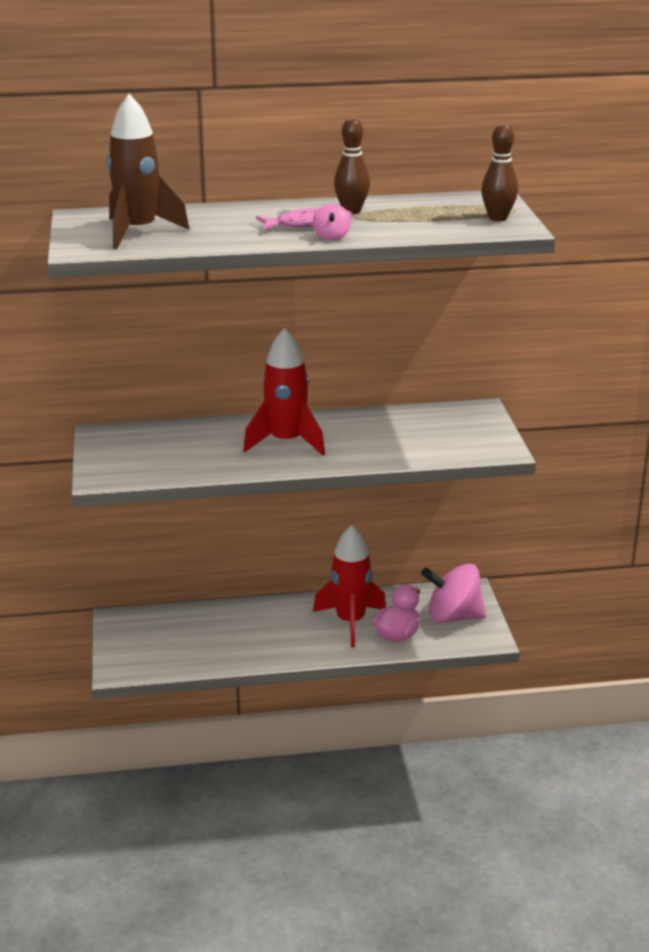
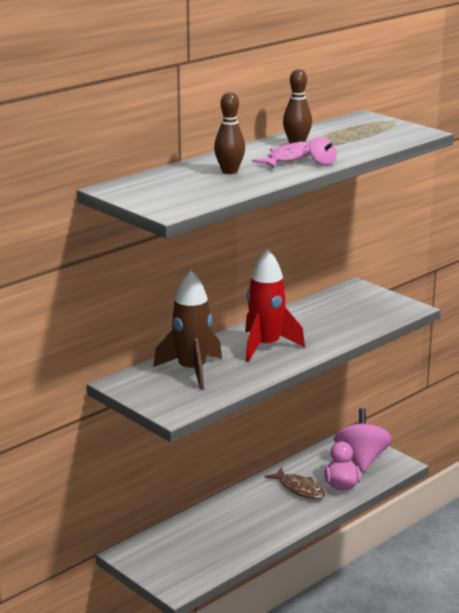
camera: 35 degrees left, 5 degrees down
(138, 232) = (183, 189): brown rocket -> brown rocket (192, 371)
(350, 622) = (299, 489): red rocket -> brown fish
(453, 617) = (361, 460): pink spinning top -> pink spinning top turned 120 degrees clockwise
(497, 218) = (396, 129): brown bowling pin -> brown bowling pin (229, 171)

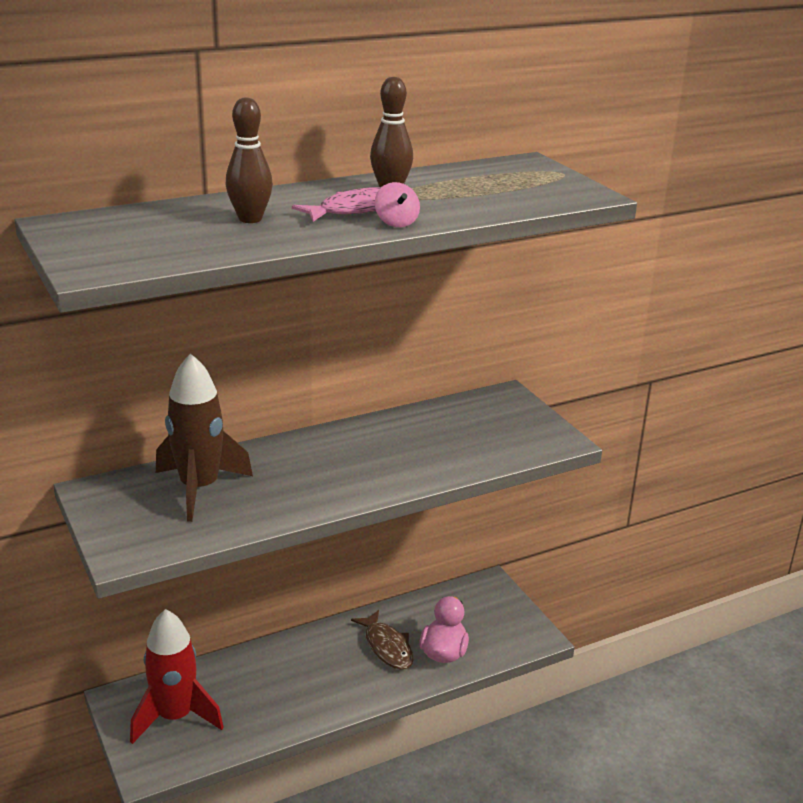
camera: 15 degrees right, 5 degrees up
(266, 346) = (324, 467): red rocket -> red rocket (175, 716)
(361, 460) = (489, 619): pink spinning top -> none

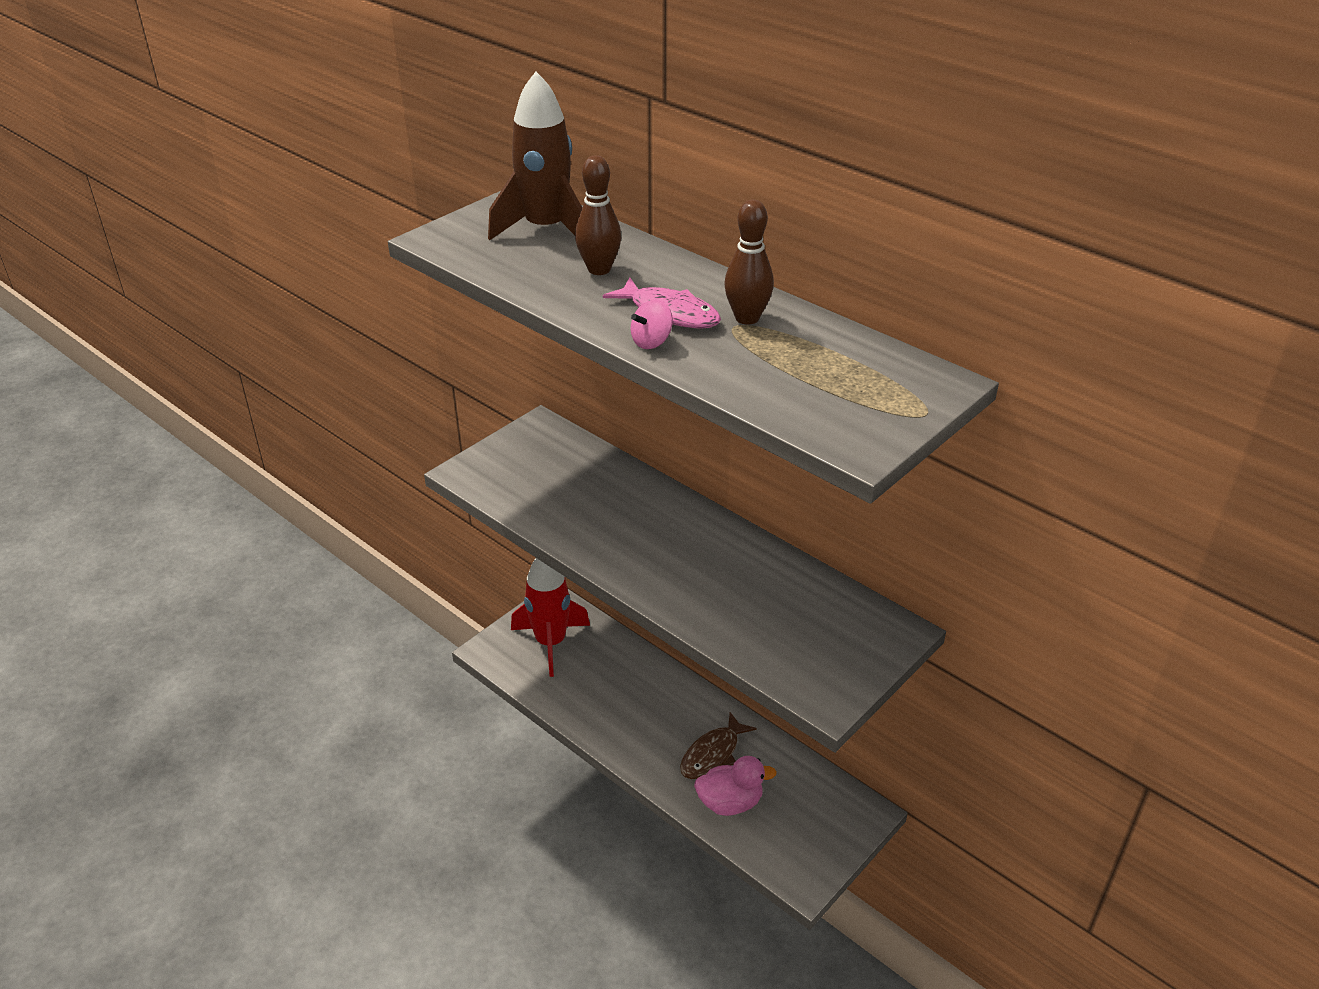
camera: 70 degrees right, 10 degrees up
(199, 488) = (576, 478): brown rocket -> brown rocket (546, 230)

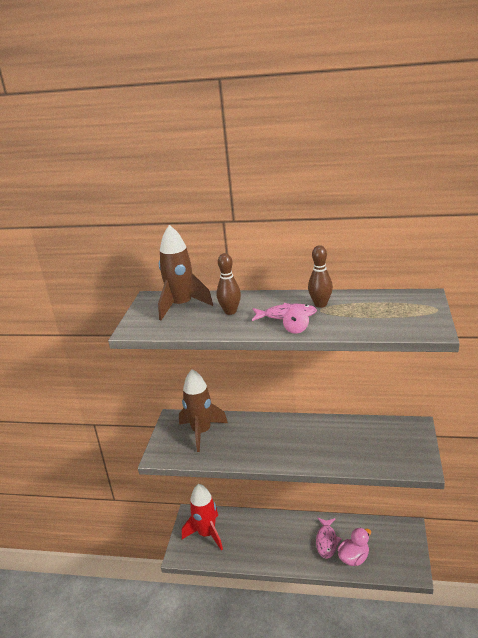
camera: 30 degrees left, 10 degrees down
(557, 467) = (201, 432): none -> brown rocket
(713, 754) = (326, 541): brown fish -> pink fish

